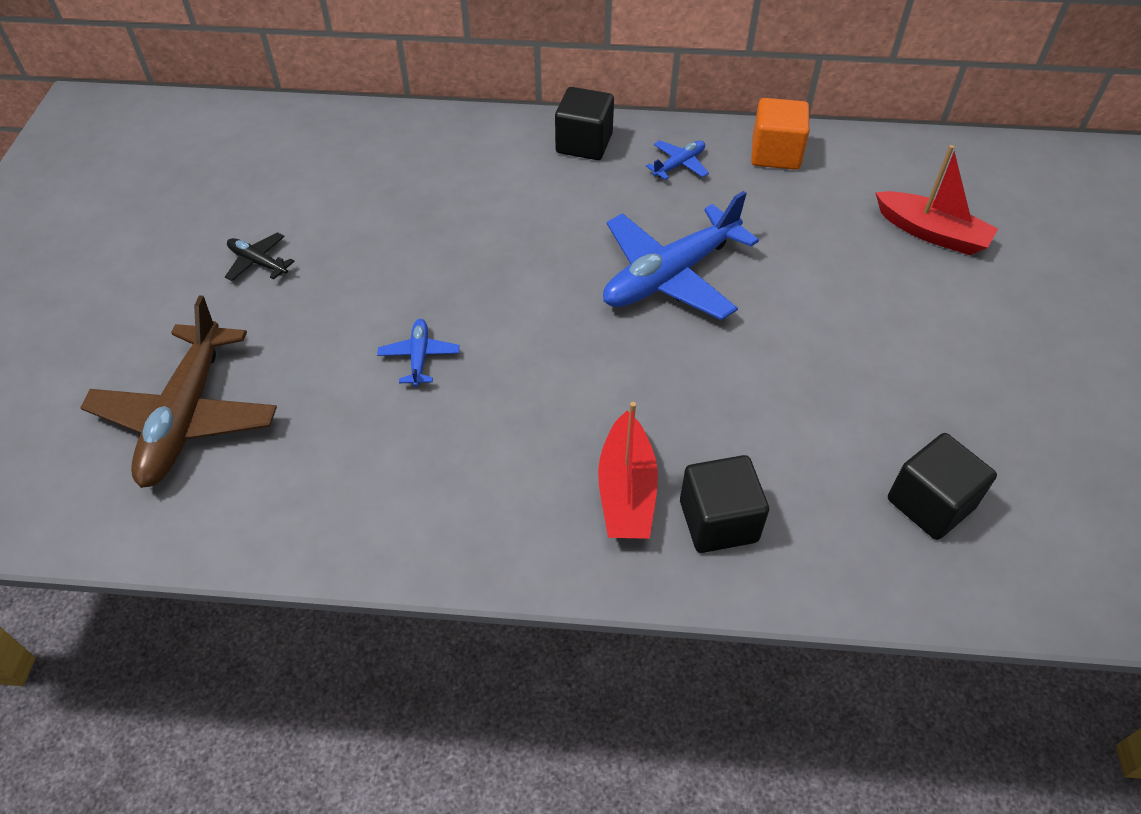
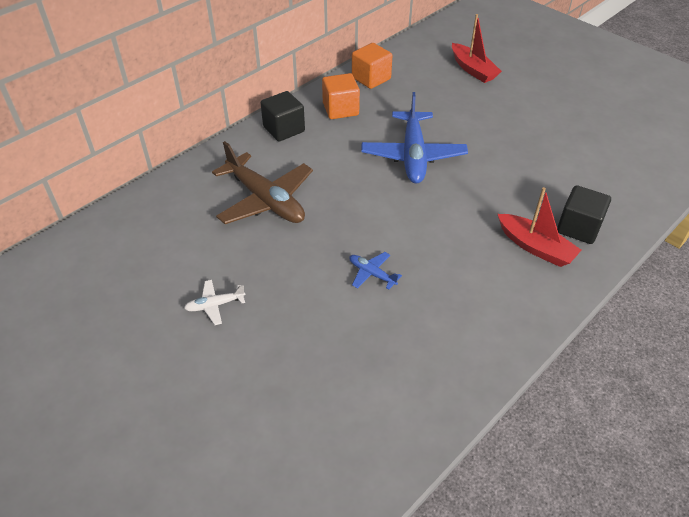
camera: 50 degrees left, 5 degrees down
(186, 417) = (312, 403): brown plane -> brown plane (266, 200)
(258, 262) = (215, 305): black plane -> white plane
(679, 164) = (340, 109): blue plane -> orange cube
(930, 503) = (620, 162): black cube -> none
(931, 233) = (473, 70): red boat -> red boat turned 75 degrees clockwise

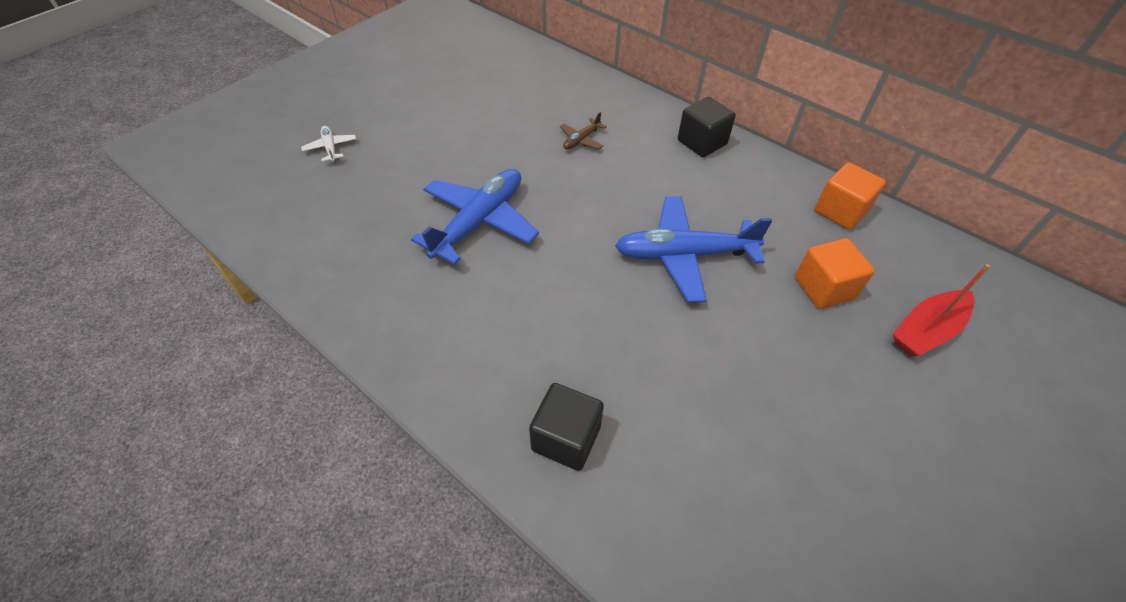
camera: 85 degrees right, 5 degrees up
(215, 305) = (444, 123): white plane -> white plane (330, 148)
(266, 200) = (581, 140): brown plane -> brown plane, size x0.45
(340, 109) = (758, 185): orange cube -> orange cube (824, 288)
(372, 274) = (479, 222): blue plane -> blue plane, size x2.24
(535, 247) = (524, 378): red boat -> none

